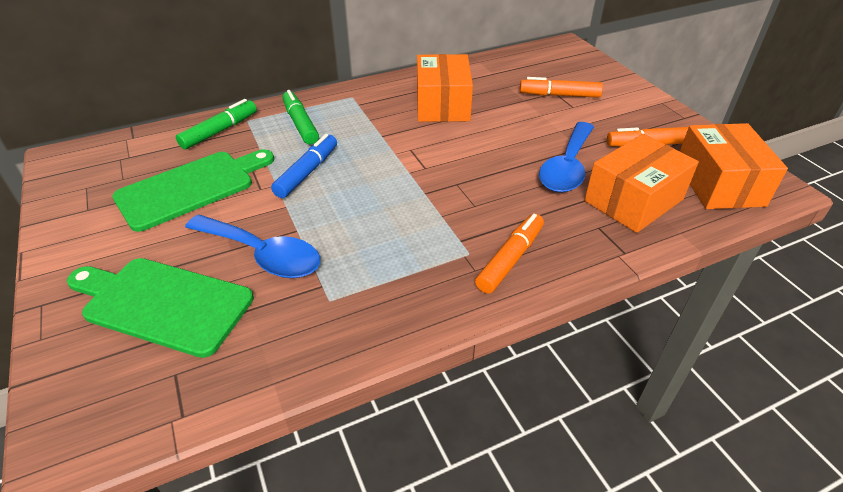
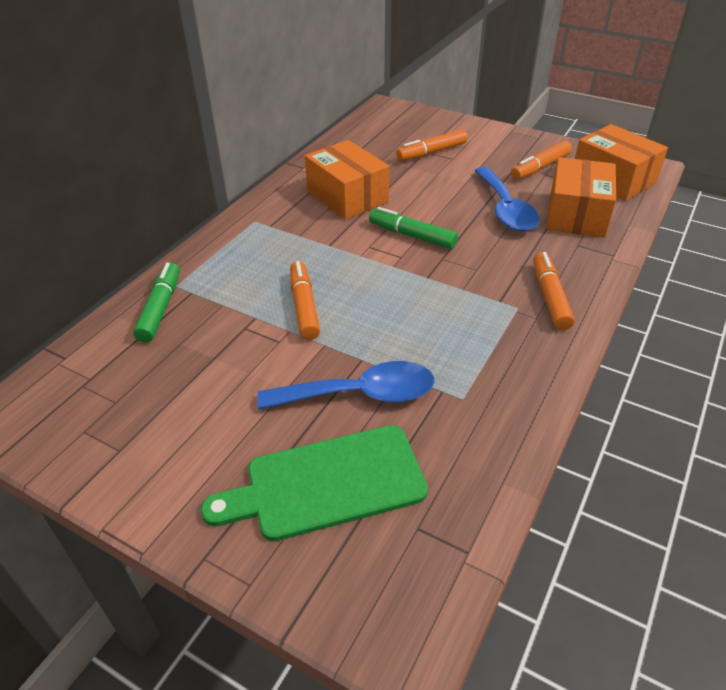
camera: 35 degrees left, 0 degrees up
(191, 188) = (207, 374): green cutting board -> none
(300, 124) = (237, 266): green marker -> green marker (412, 236)
(307, 172) = (304, 307): blue marker -> orange marker

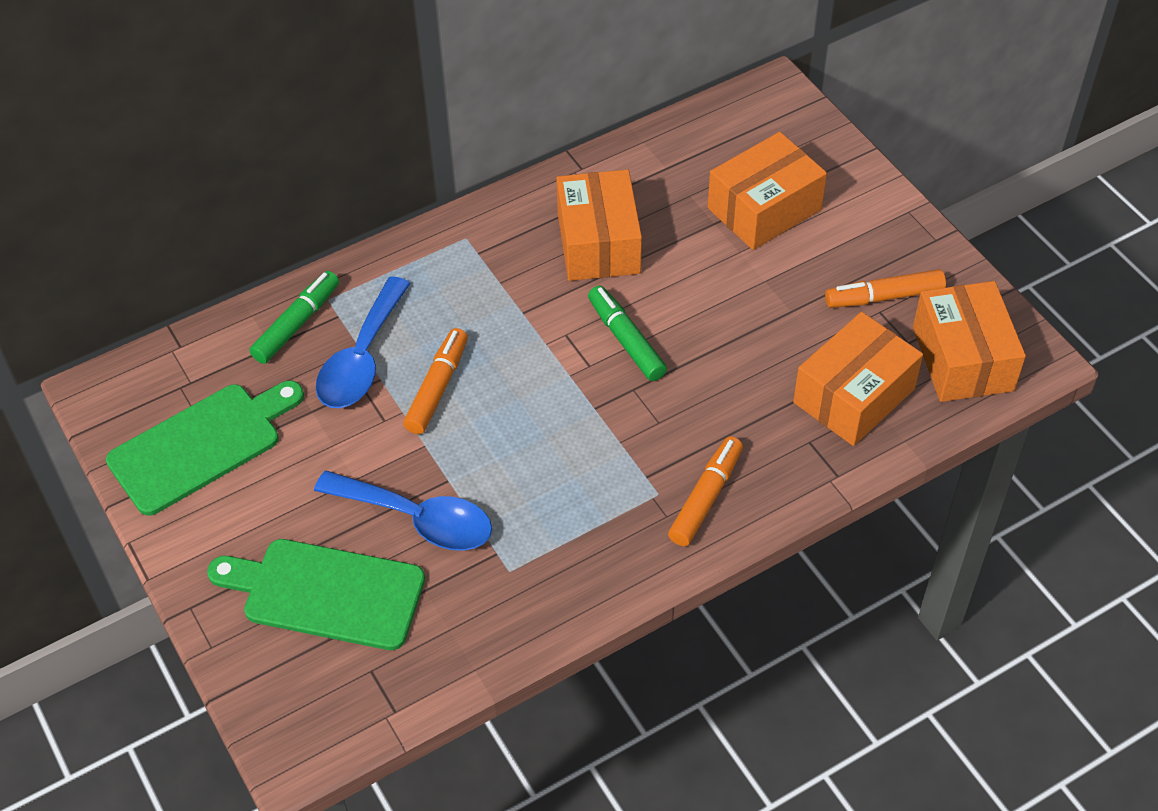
camera: 30 degrees right, 10 degrees up
(129, 419) = (201, 445): none -> green cutting board
(432, 152) = (764, 209): orange marker -> orange box
(505, 209) = (773, 348): blue spoon -> blue spoon (362, 359)

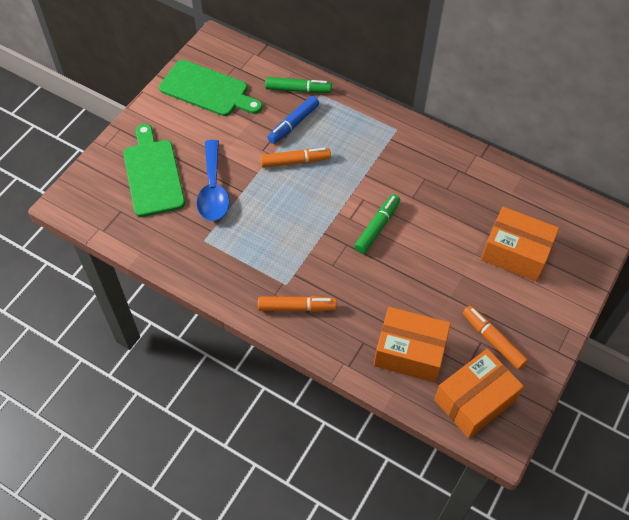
camera: 60 degrees right, 5 degrees up
(362, 359) = (293, 124): blue spoon -> blue marker
(598, 243) = (434, 186): orange box -> none

